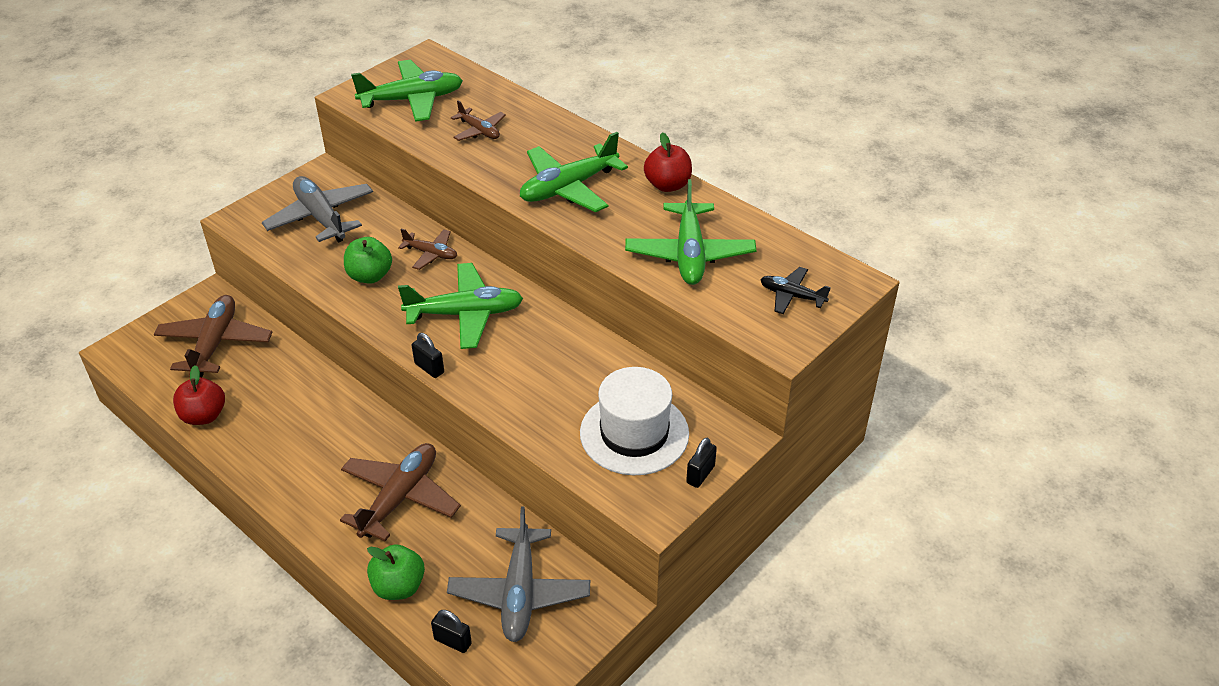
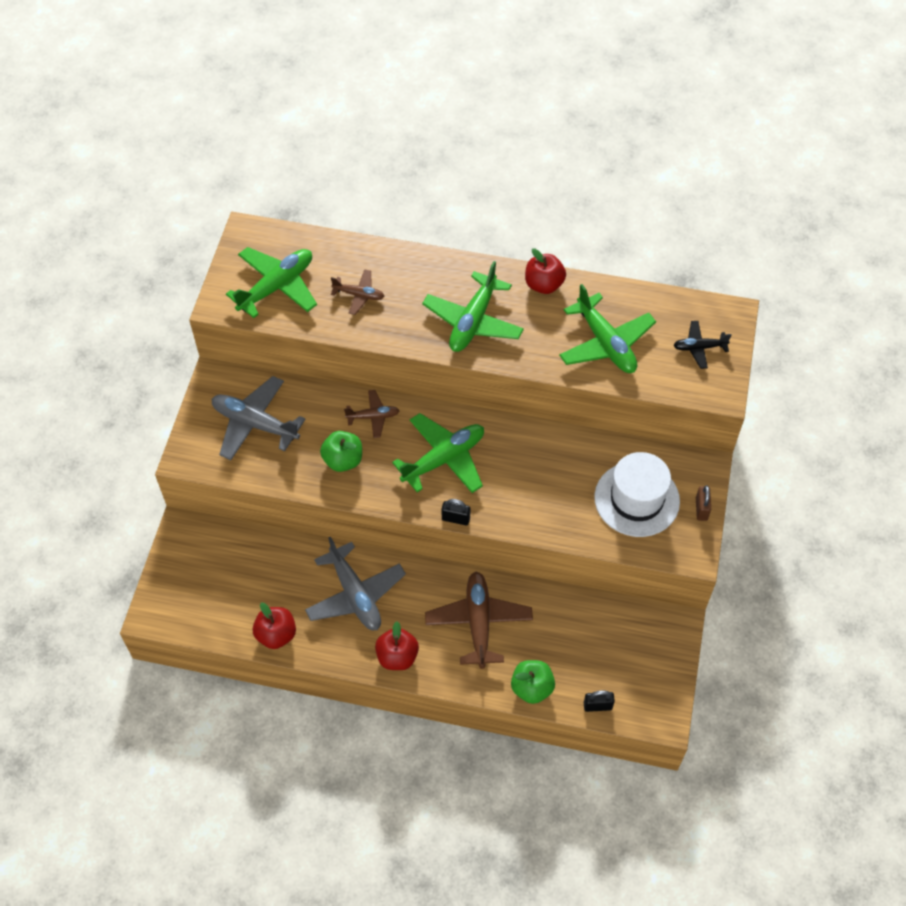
camera: 30 degrees left, 15 degrees up
(215, 343) = (227, 569): brown plane -> none
(293, 489) = (397, 656): none -> red apple
(519, 592) = (614, 648): grey plane -> grey plane (355, 594)
(700, 474) = (701, 509): black padlock -> brown padlock

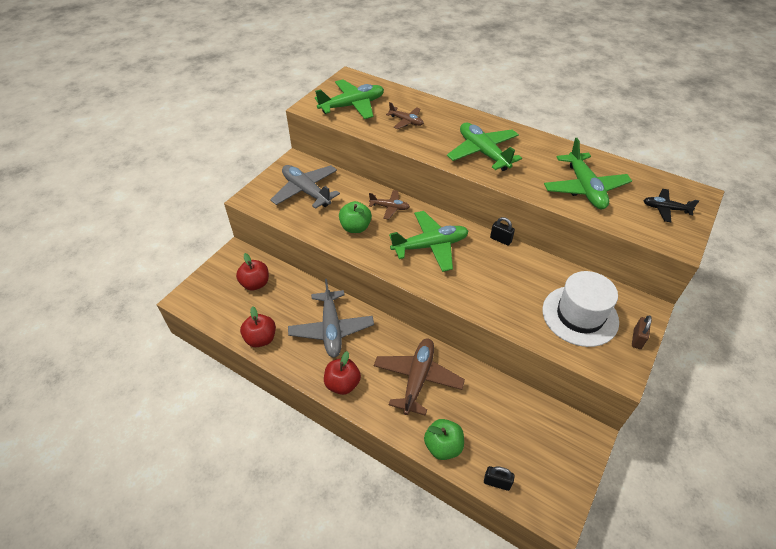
camera: 20 degrees right, 10 degrees down
(455, 518) = (423, 288): black padlock -> black padlock (500, 239)
(473, 321) = (483, 152): green plane -> green plane turned 105 degrees clockwise
(544, 285) = (545, 144): red apple -> red apple (255, 283)

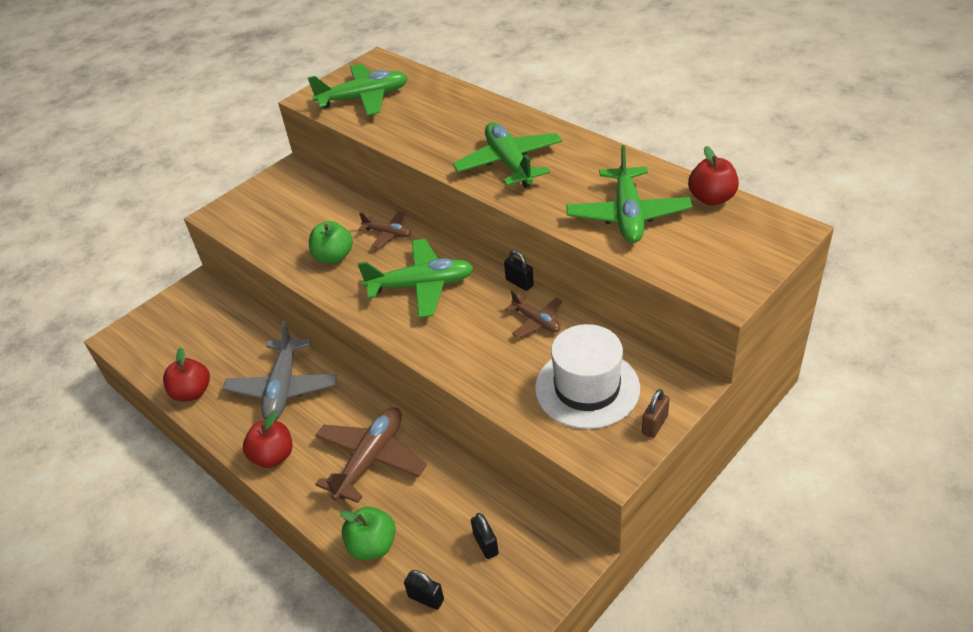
camera: 15 degrees right, 5 degrees down
(255, 283) = (208, 325): red apple -> red apple (711, 198)
(306, 191) = (289, 208): grey plane -> none
(406, 121) = (425, 120): brown plane -> brown plane (536, 321)
(524, 435) = (485, 544): none -> black padlock
(665, 209) = (730, 247): black plane -> none

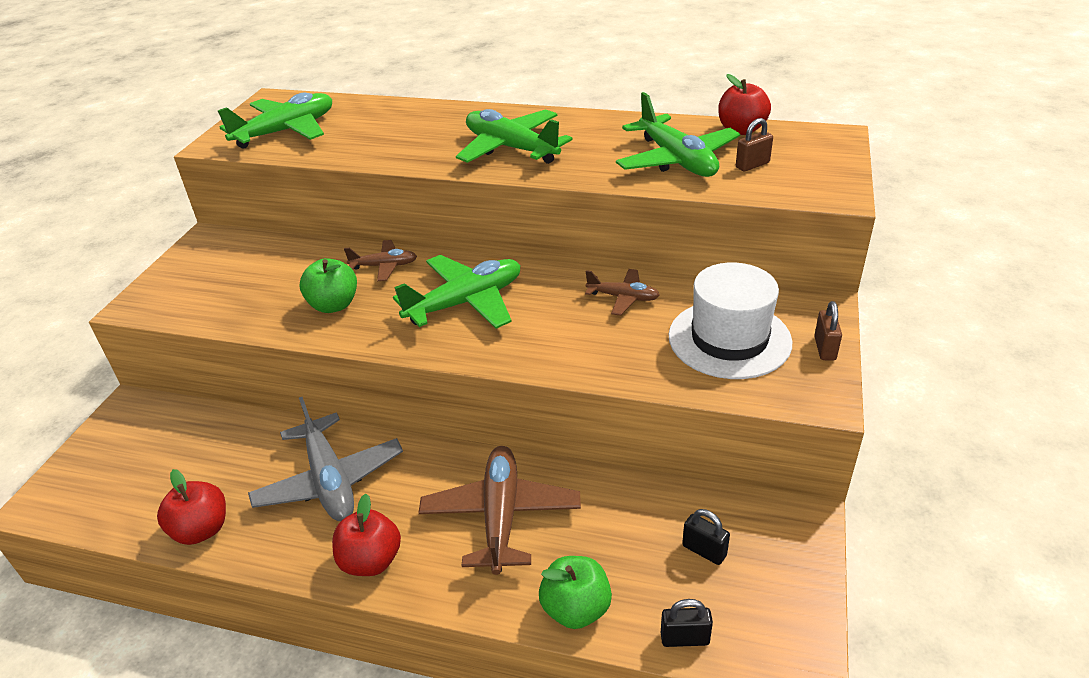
camera: 30 degrees left, 5 degrees down
(519, 283) = (574, 269): black padlock -> none
(685, 240) = (752, 165): none -> brown padlock

